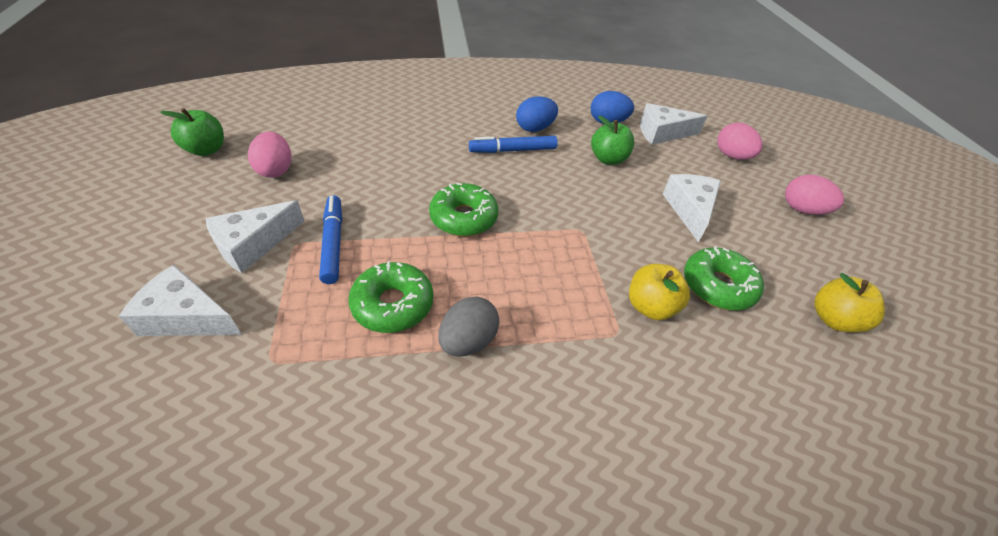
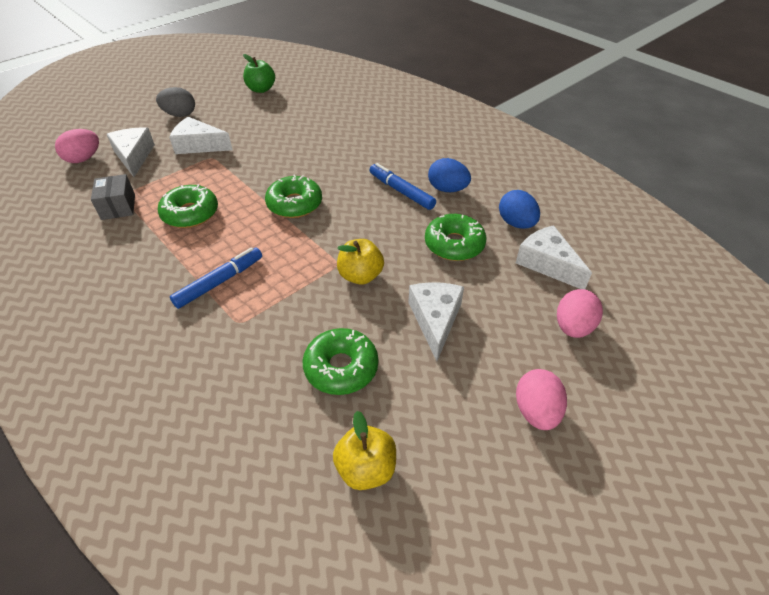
camera: 60 degrees right, 0 degrees up
(276, 170) = (267, 118): pink egg -> pink egg (84, 159)
(295, 375) = (118, 207): none -> grey box
(333, 243) = (223, 168): blue marker -> blue marker (219, 282)
(468, 341) = (182, 255): grey egg -> grey egg (180, 115)
(608, 159) = (454, 244): green apple -> green donut
(650, 306) = (280, 331): yellow apple -> yellow apple (360, 276)
(690, 210) = (435, 320): white cheese -> white cheese turned 60 degrees counterclockwise

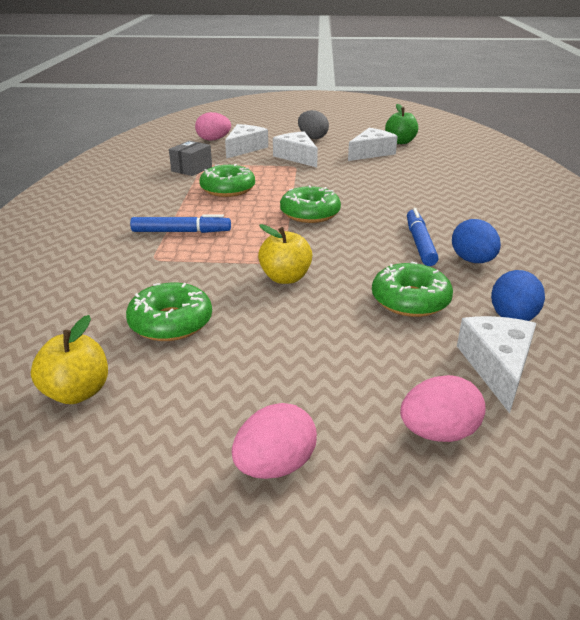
camera: 45 degrees right, 15 degrees down
(435, 320) = (298, 339): white cheese -> white cheese (371, 153)

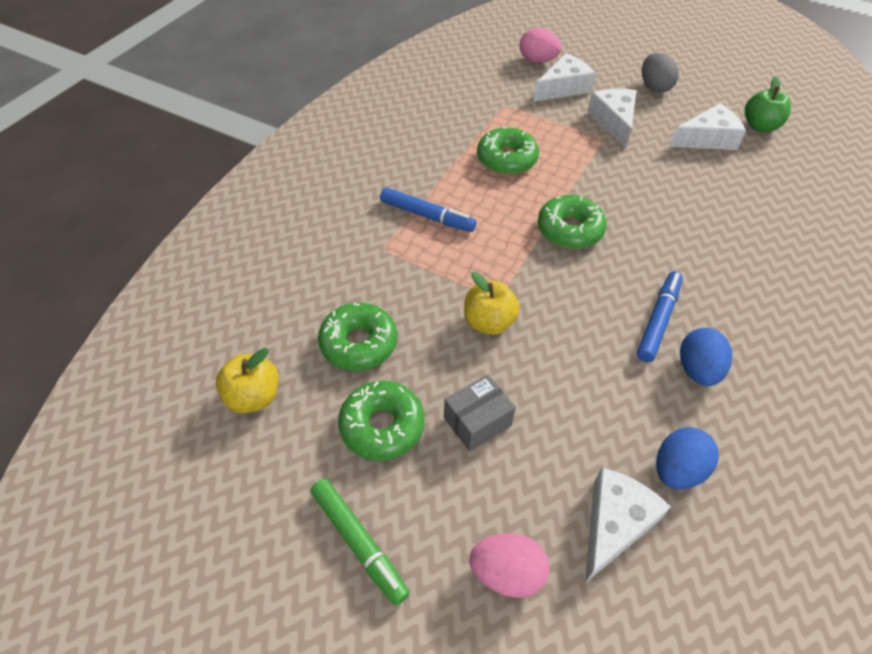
camera: 25 degrees right, 20 degrees up
(191, 169) = (487, 110): grey box -> grey box (477, 421)
(275, 466) = (359, 543): pink egg -> green marker
(410, 300) = (590, 402): green donut -> green donut (382, 426)

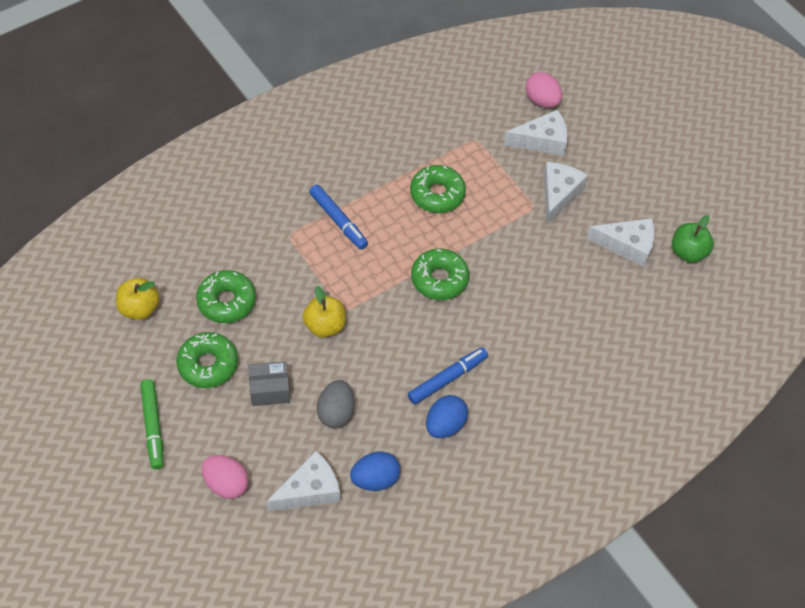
camera: 25 degrees right, 5 degrees up
(654, 87) = (627, 173): grey egg -> grey egg (336, 413)

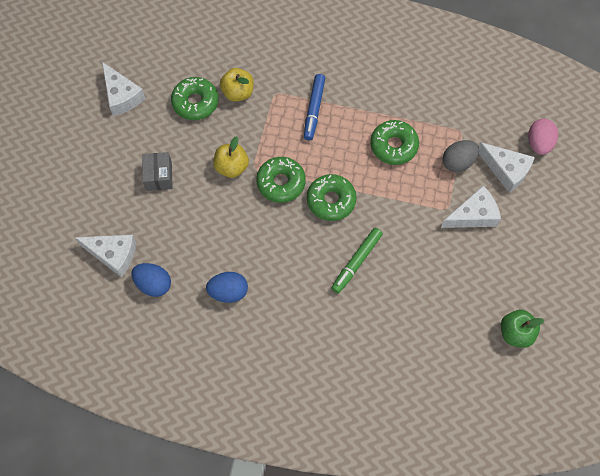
camera: 50 degrees right, 10 degrees up
(139, 308) = (146, 64): yellow apple -> yellow apple (238, 92)
(153, 427) = (77, 139): green marker -> green marker (356, 262)
(208, 365) = (144, 130): green donut -> green donut (281, 183)
(226, 484) = (76, 208): pink egg -> none
(270, 390) = (159, 176): grey box -> grey box turned 45 degrees clockwise
(336, 413) = (178, 224): grey egg -> grey egg (458, 162)
(447, 379) = (263, 266): blue marker -> none
(627, 245) = (479, 290): white cheese -> white cheese (121, 96)

